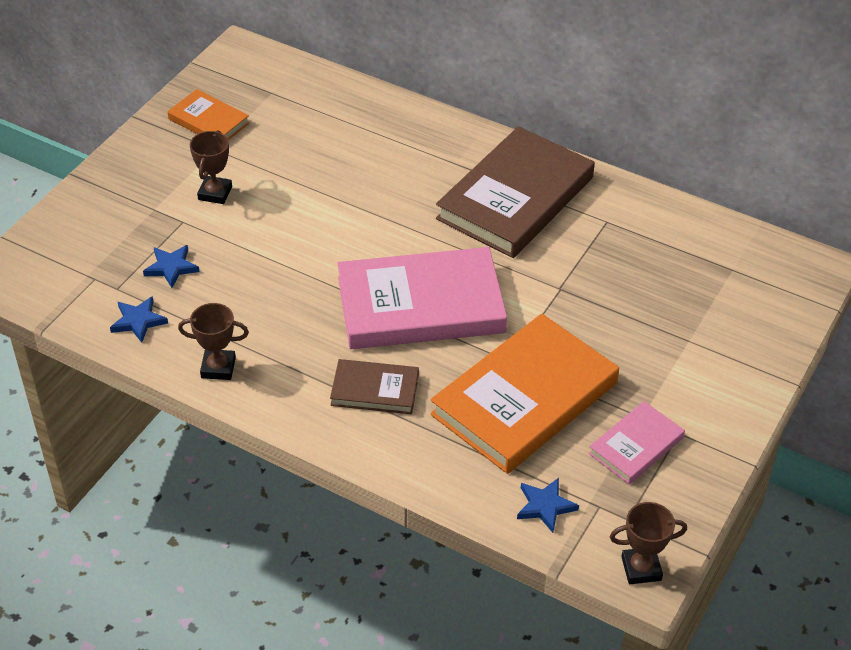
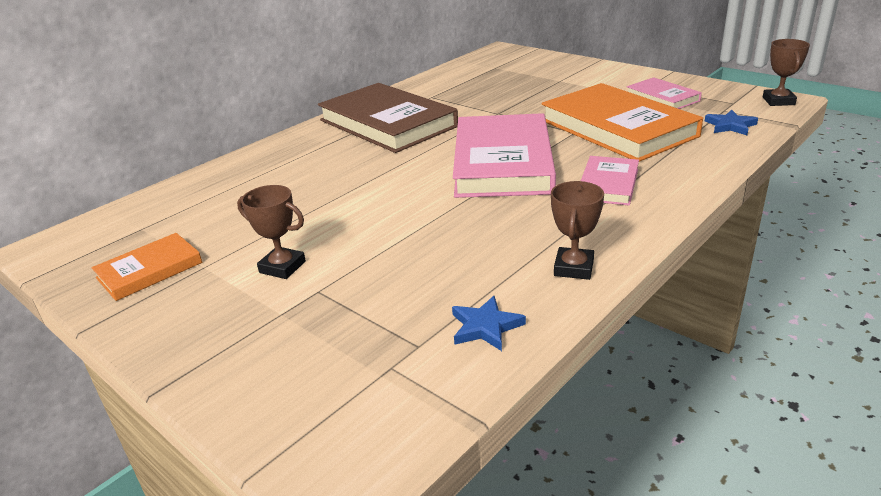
camera: 75 degrees left, 15 degrees down
(171, 267) = (397, 300): blue star -> none
(375, 390) = (608, 184): brown book -> pink book

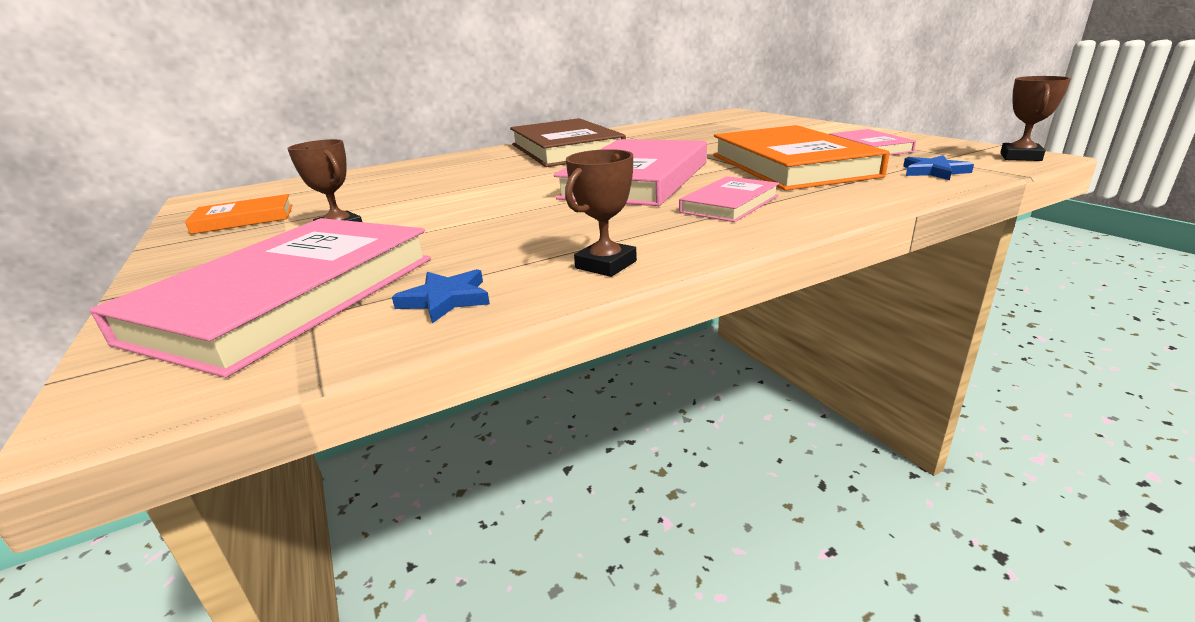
camera: 20 degrees right, 5 degrees down
(344, 353) = (289, 297): none -> pink book

